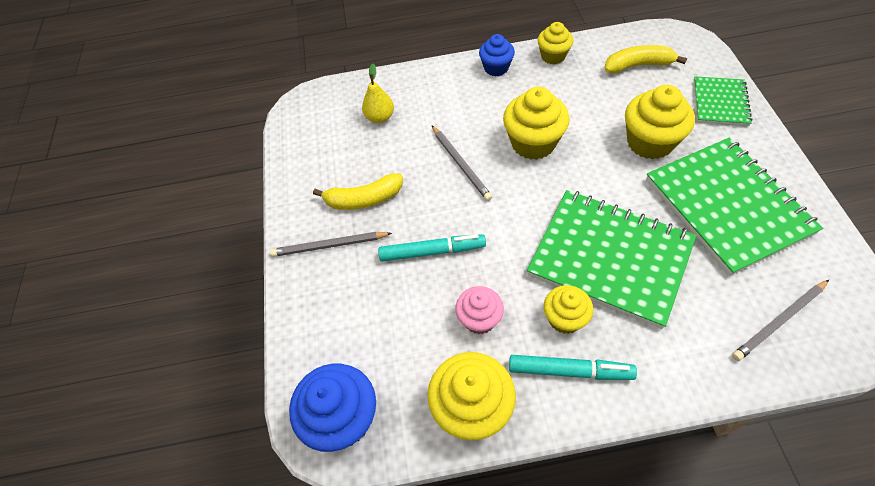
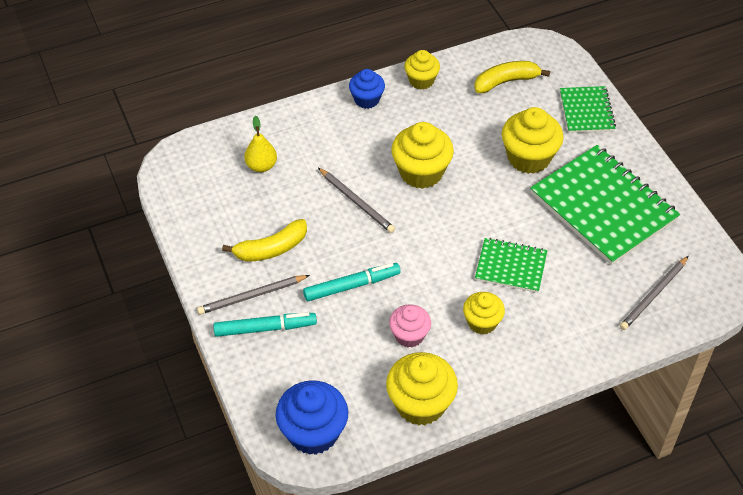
camera: 20 degrees left, 5 degrees down
(570, 371) = (494, 362): turquoise marker -> turquoise marker (265, 328)
(610, 258) = (511, 267): green notebook -> green notebook, size x0.53

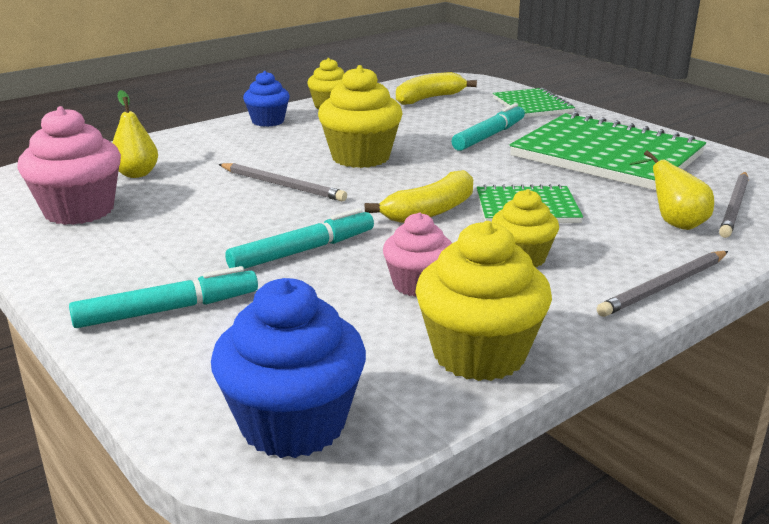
camera: 15 degrees left, 25 degrees down
(221, 208) = (79, 210): none -> pink cupcake
(252, 296) = (138, 280): grey pencil -> grey pencil (664, 287)
(271, 249) = (163, 234): yellow banana -> yellow banana (430, 211)
(529, 158) = (489, 136): yellow cupcake -> turquoise marker
(599, 305) = (673, 223): none -> yellow pear

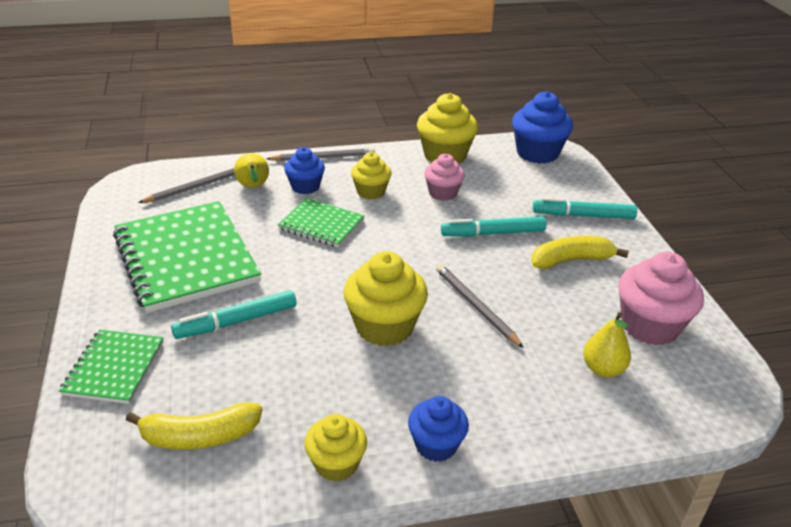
camera: 155 degrees left, 10 degrees up
(430, 211) = (386, 242): yellow banana -> yellow banana (571, 260)
(615, 241) = (305, 186): none -> blue cupcake

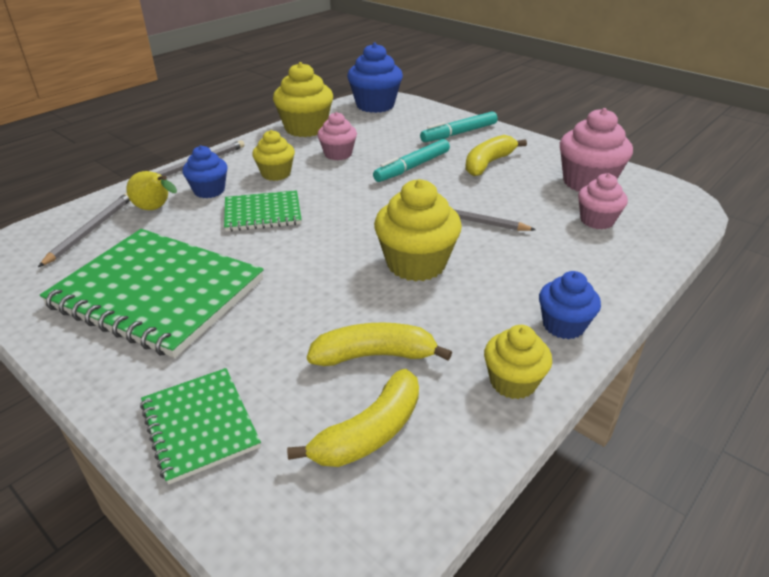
camera: 35 degrees left, 0 degrees up
(236, 321) = (280, 321): turquoise marker -> none
(266, 384) = (374, 355): none -> yellow banana
(603, 369) = (597, 220): yellow pear -> pink cupcake

